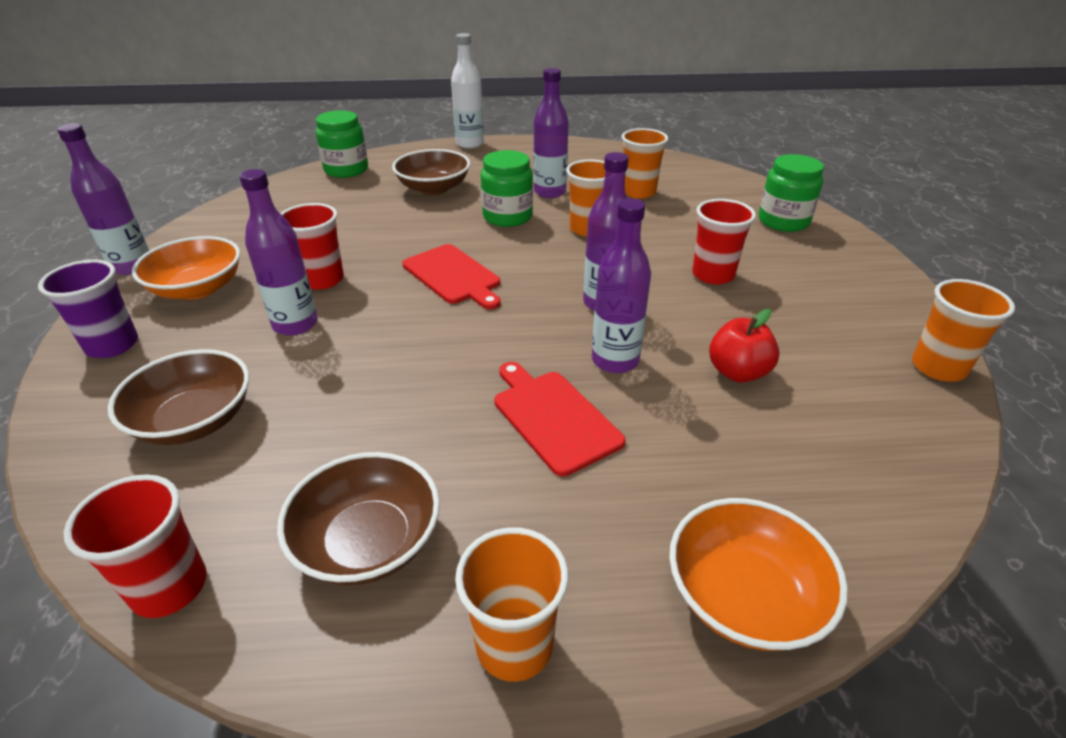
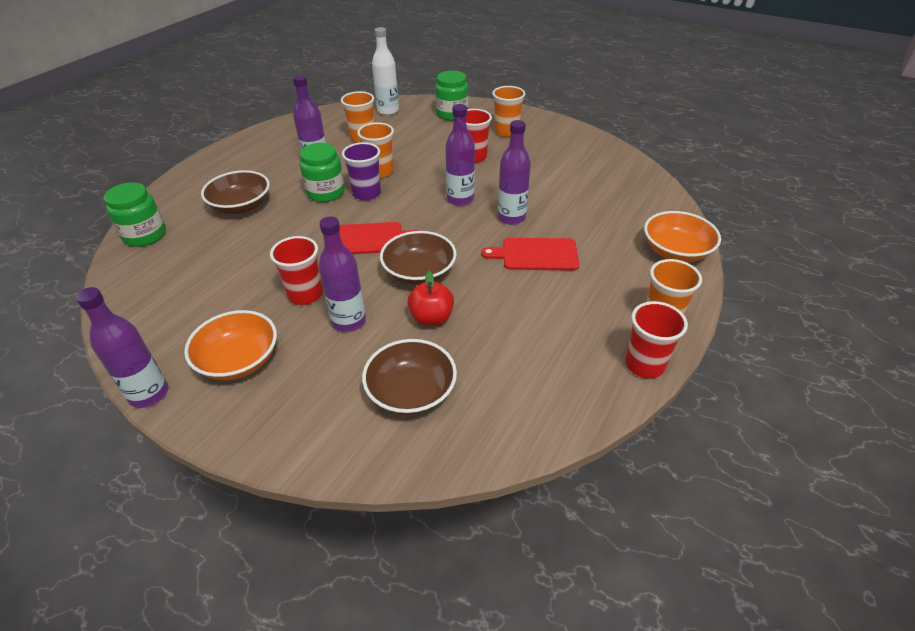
camera: 55 degrees left, 5 degrees up
(112, 345) = (270, 423): purple cup -> purple cup (366, 193)
(169, 587) = (551, 428): red cup -> red cup (644, 365)
(368, 541) = (572, 345): brown bowl -> brown bowl (419, 273)
(470, 144) = (195, 167): white bottle -> white bottle (388, 111)
(737, 372) = (554, 189): red apple -> red apple (431, 318)
(938, 367) = (598, 142): orange cup -> orange cup (506, 132)

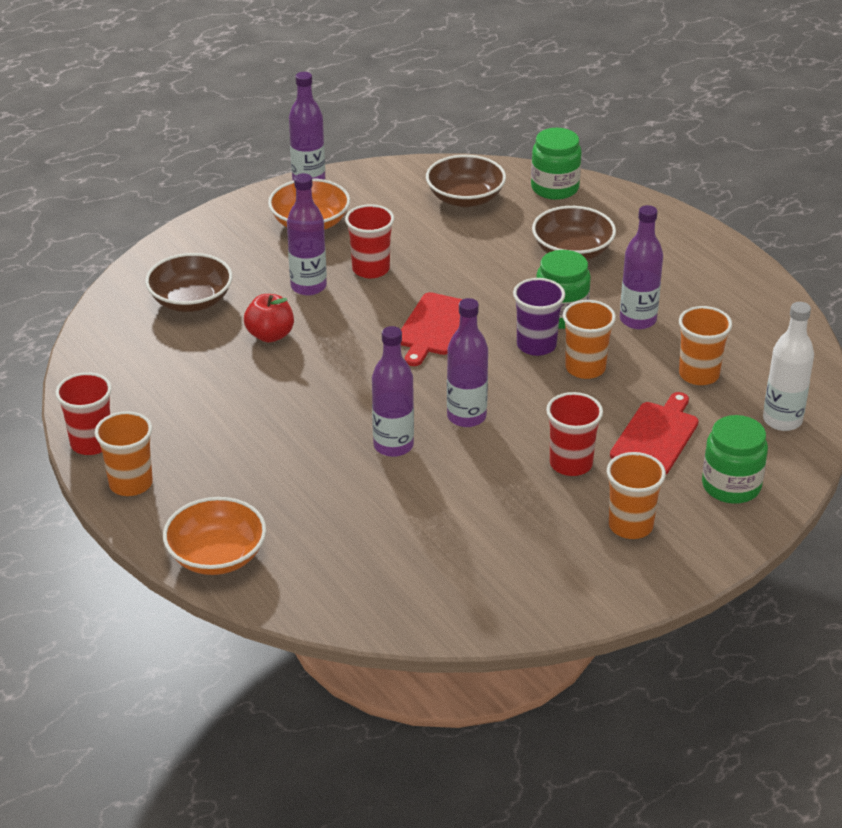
camera: 115 degrees right, 5 degrees down
(419, 273) = (345, 345): brown bowl -> brown bowl (465, 198)
(536, 255) = (306, 438): red cutting board -> red cutting board (656, 436)

